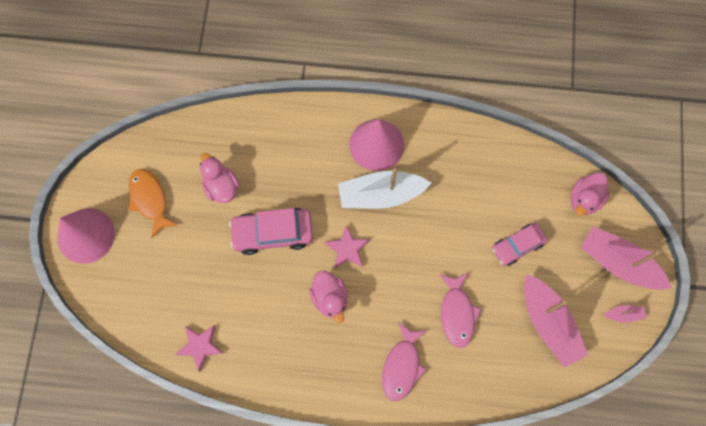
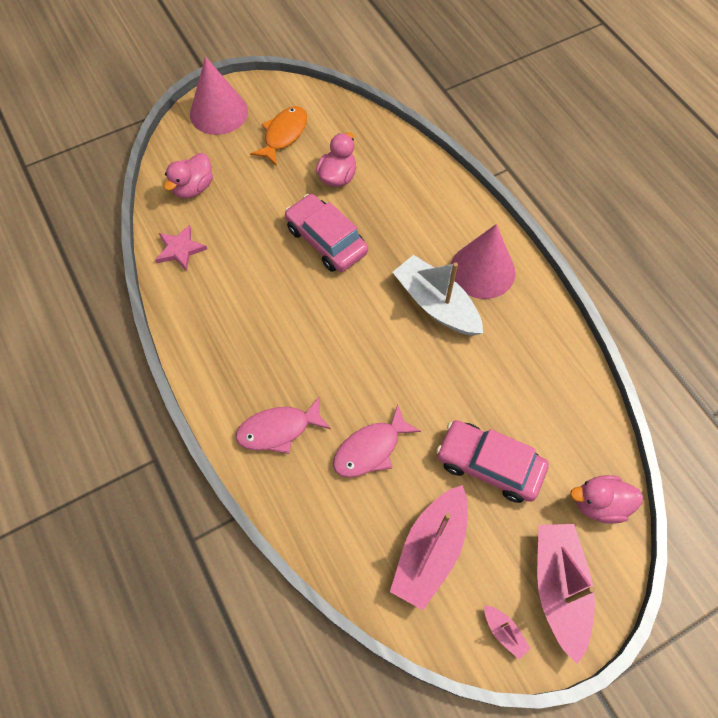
camera: 55 degrees right, 10 degrees down
(330, 298) = (300, 324): pink duck -> pink duck (193, 188)
(347, 249) = (359, 309): pink star -> none
(517, 246) = (489, 465): pink car -> pink car, size x1.51

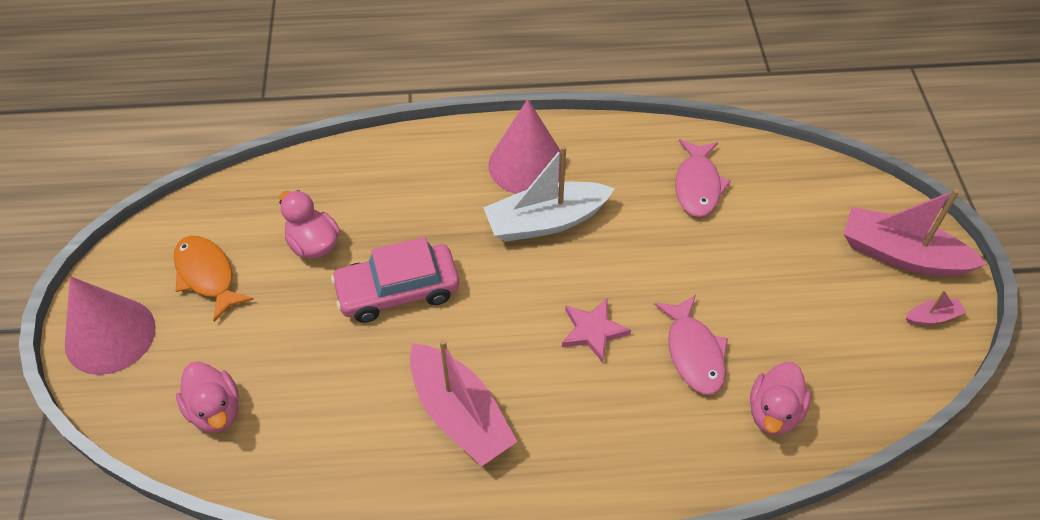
camera: 65 degrees left, 10 degrees down
(180, 249) = (305, 461): pink star -> pink star (593, 331)
(278, 430) = (629, 438): pink fish -> pink fish (697, 186)
(430, 550) = (830, 344): pink boat -> pink boat (459, 414)
(489, 465) = (755, 255): pink car -> none
(599, 504) = (828, 187): pink duck -> pink duck (773, 412)

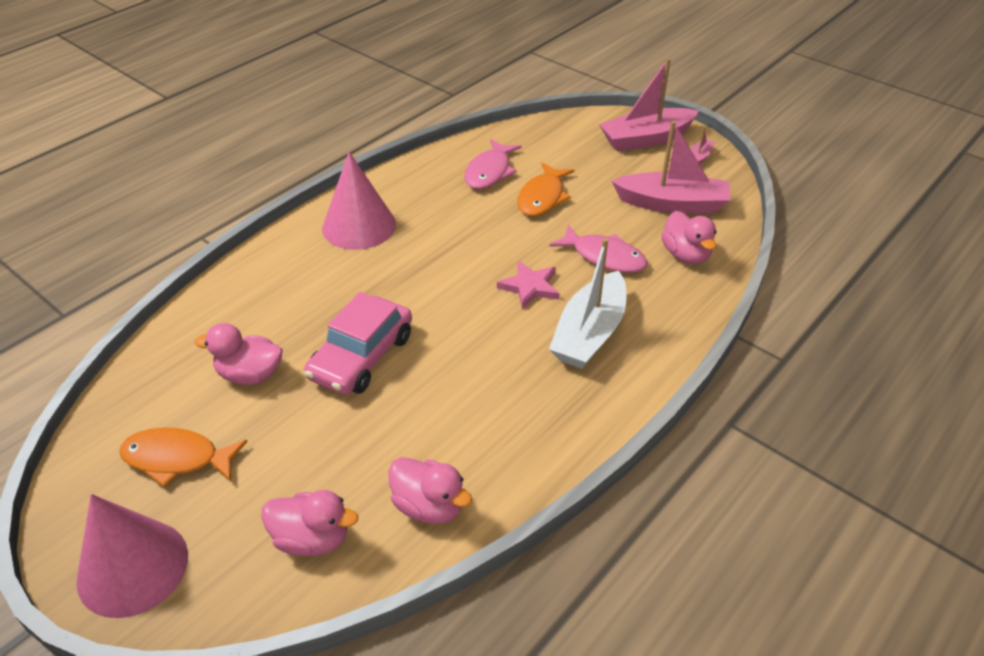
camera: 45 degrees left, 10 degrees down
(305, 455) = (429, 506): none -> pink duck
(459, 414) = (507, 394): pink boat -> pink boat (672, 204)
(546, 221) = (416, 249): white boat -> white boat (589, 333)
(697, 186) = (489, 172): pink fish -> pink fish turned 60 degrees clockwise
(713, 248) = (542, 197): none -> orange fish

